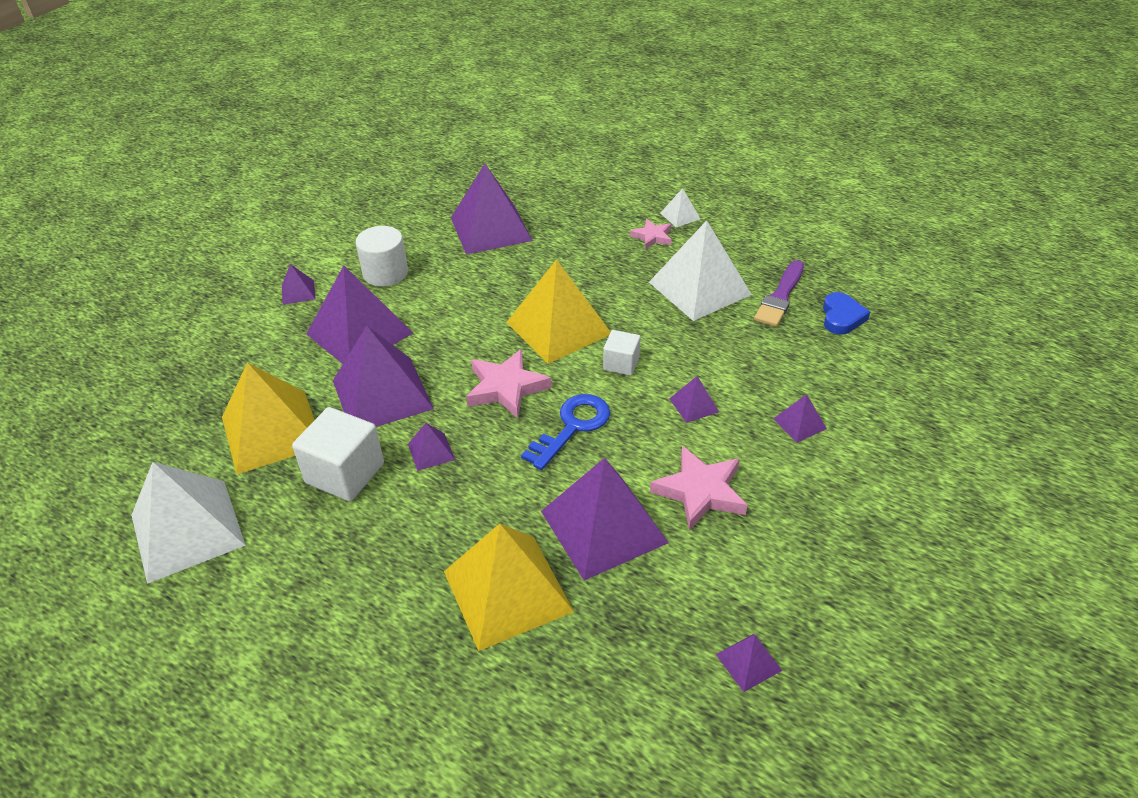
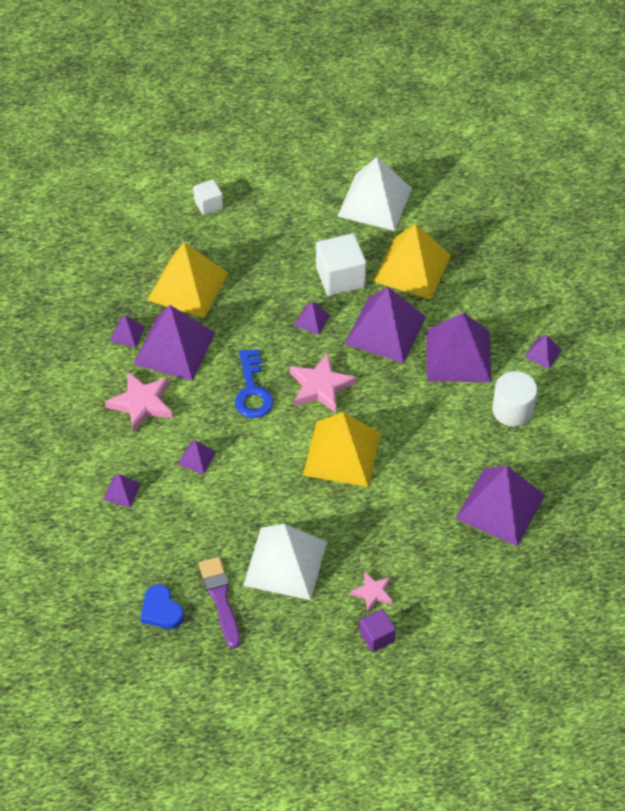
camera: 135 degrees right, 10 degrees up
(621, 364) = (271, 455): white cube -> white cube (208, 204)
(680, 216) = (377, 636): white pyramid -> purple cube
(748, 662) = (45, 336): purple pyramid -> purple pyramid (127, 334)

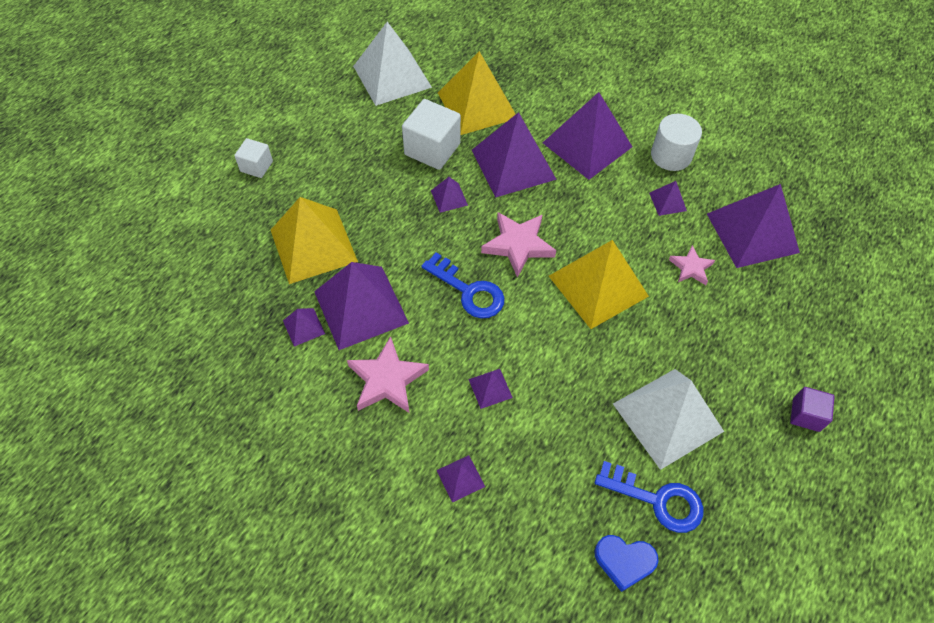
camera: 45 degrees left, 5 degrees up
(220, 598) = (657, 500): purple brush -> blue key
(373, 593) = (758, 381): pink star -> pink star (691, 268)
(543, 353) = (639, 101): purple pyramid -> purple pyramid (667, 201)

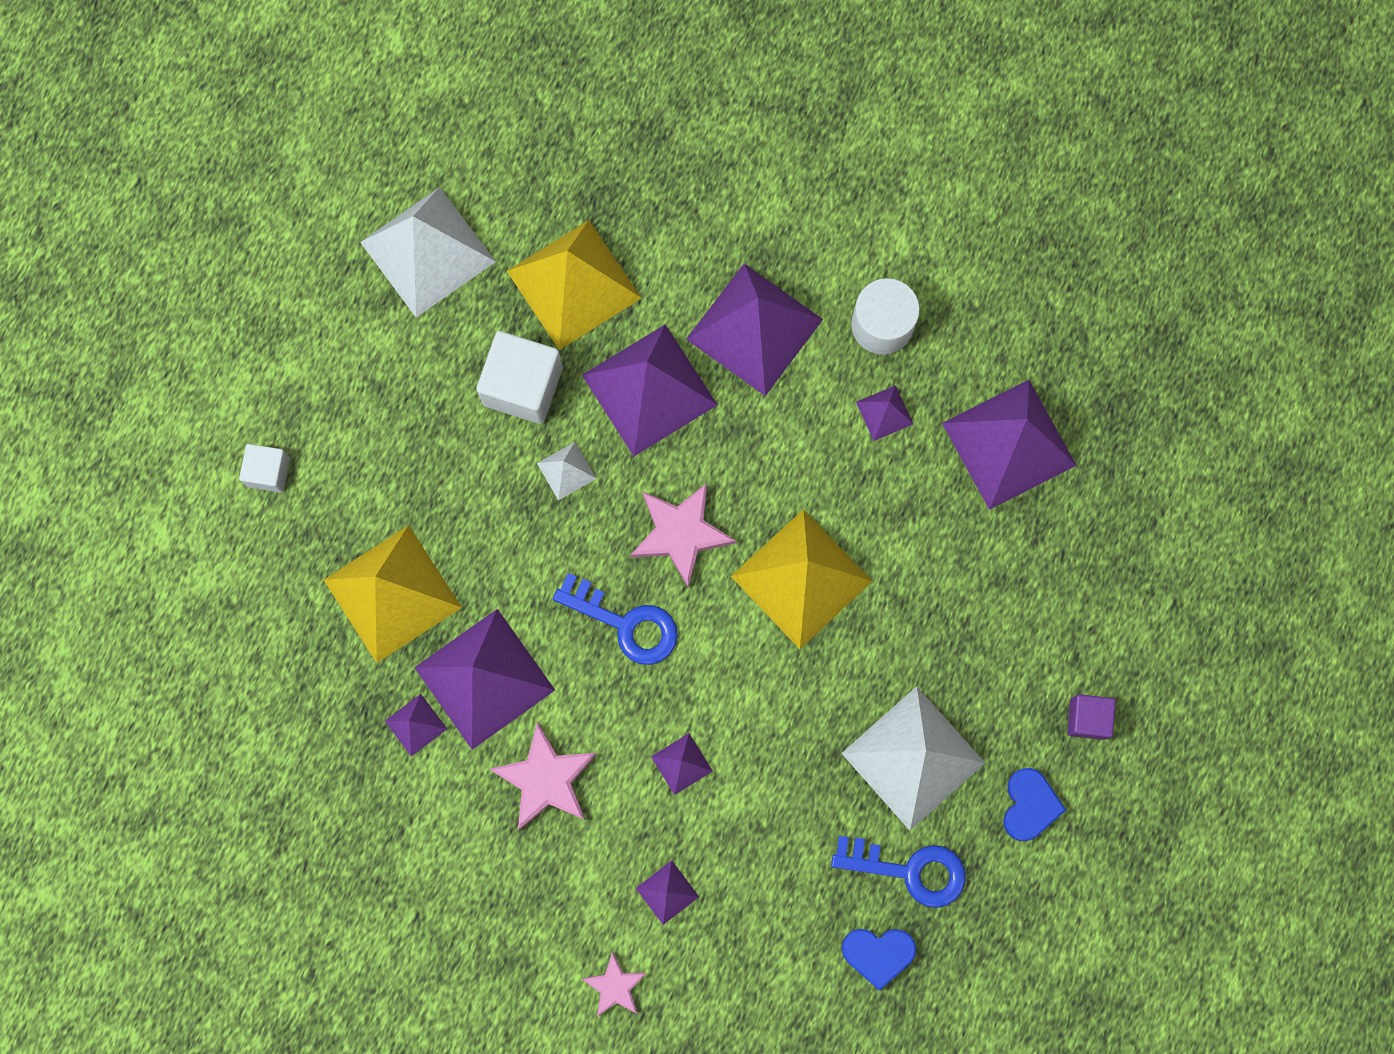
camera: 10 degrees left, 20 degrees up
(449, 197) = (566, 471): purple pyramid -> white pyramid
(691, 268) = (926, 522): pink star -> pink star (615, 986)
(758, 469) = (1029, 805): none -> blue heart

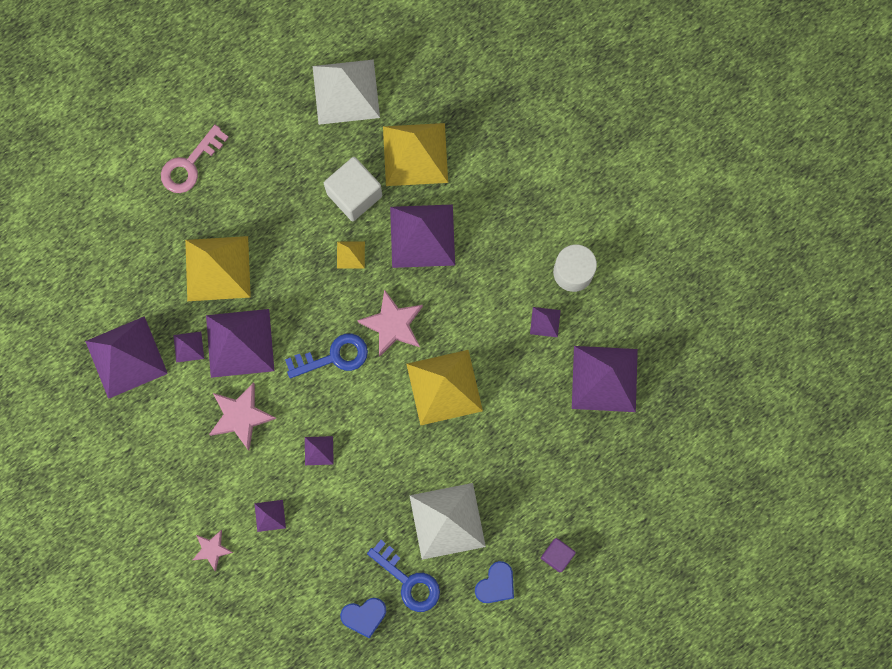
camera: 30 degrees right, 0 degrees up
(268, 472) = (190, 164): white cube -> pink key
(566, 471) = (350, 255): white pyramid -> yellow pyramid
(625, 623) = (333, 356): blue key -> blue key turned 75 degrees counterclockwise
(754, 329) = (500, 234): purple pyramid -> purple pyramid (126, 357)
(878, 954) = (364, 616): blue heart -> blue heart turned 45 degrees counterclockwise

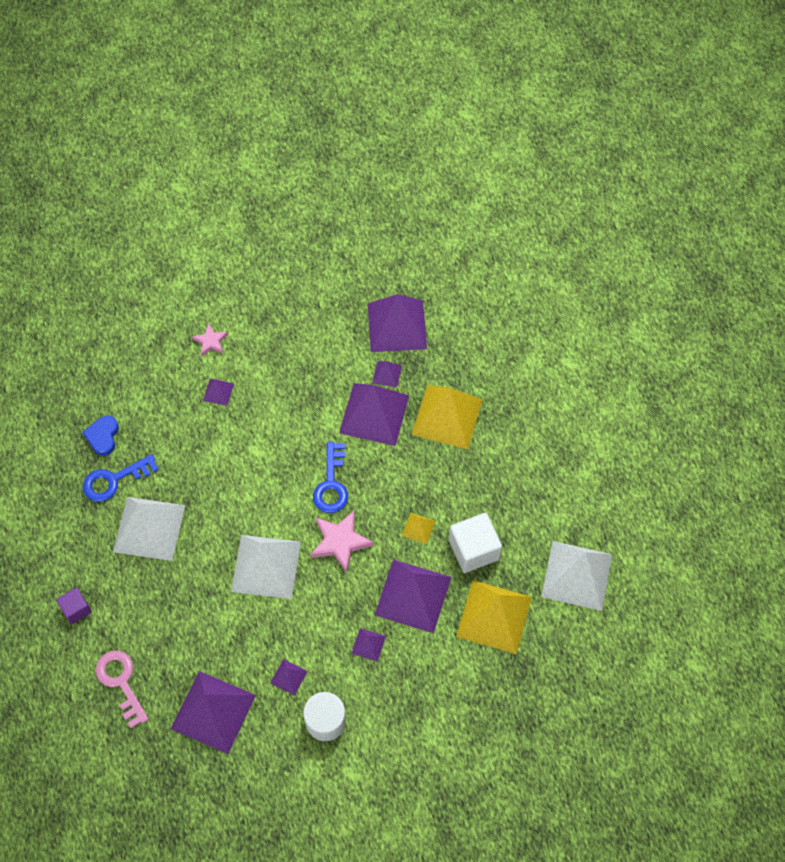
camera: 110 degrees right, 15 degrees down
(190, 164) = (550, 423): pink key -> pink key (121, 682)
(241, 416) = (310, 395): pink star -> none
(319, 450) = (255, 446): purple pyramid -> purple pyramid (368, 644)
(444, 387) = (266, 566): yellow pyramid -> white pyramid
(496, 584) = (77, 549): blue heart -> none

